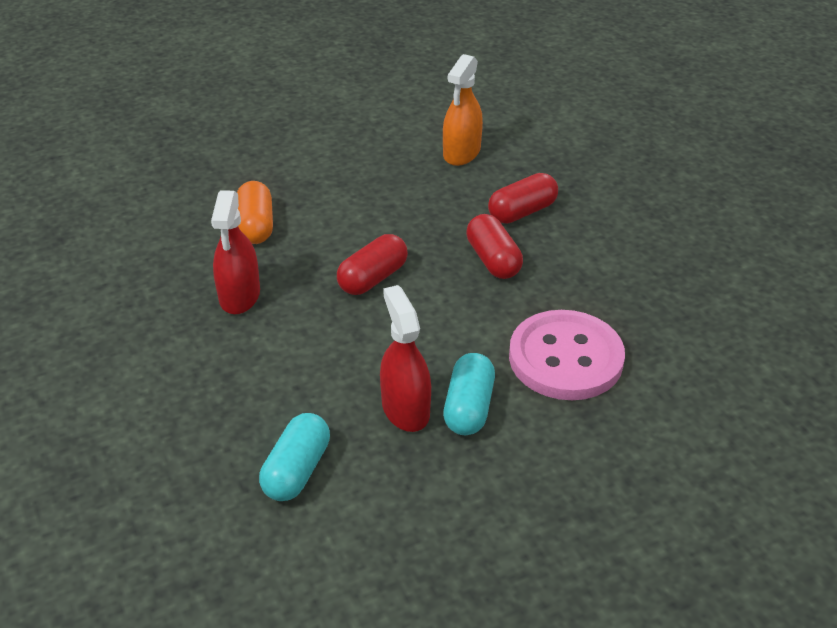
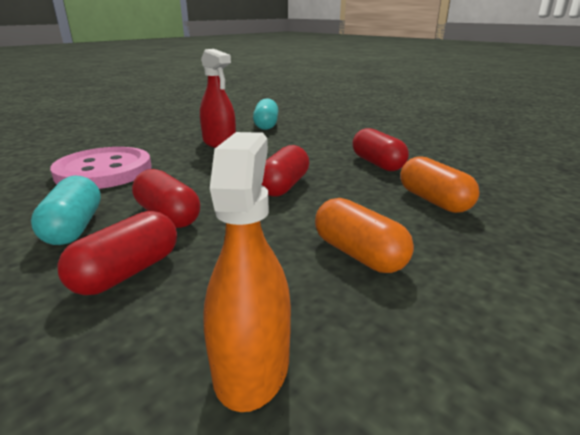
camera: 160 degrees right, 15 degrees down
(240, 296) = (377, 164): red spray bottle -> red capsule
(367, 192) = (359, 254): none -> orange capsule
(468, 408) = (179, 147): turquoise capsule -> turquoise capsule (74, 227)

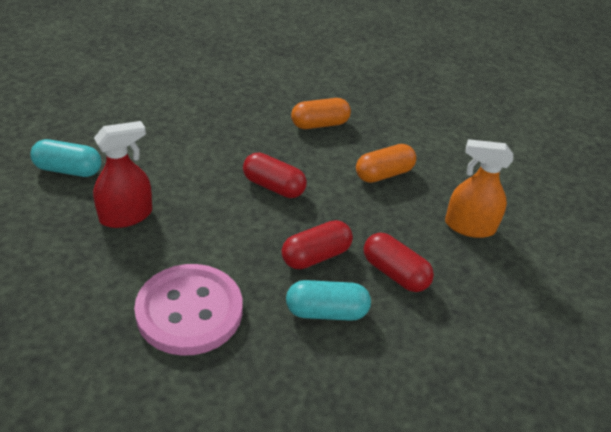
camera: 85 degrees left, 15 degrees up
(377, 164) = (240, 127): red capsule -> none

